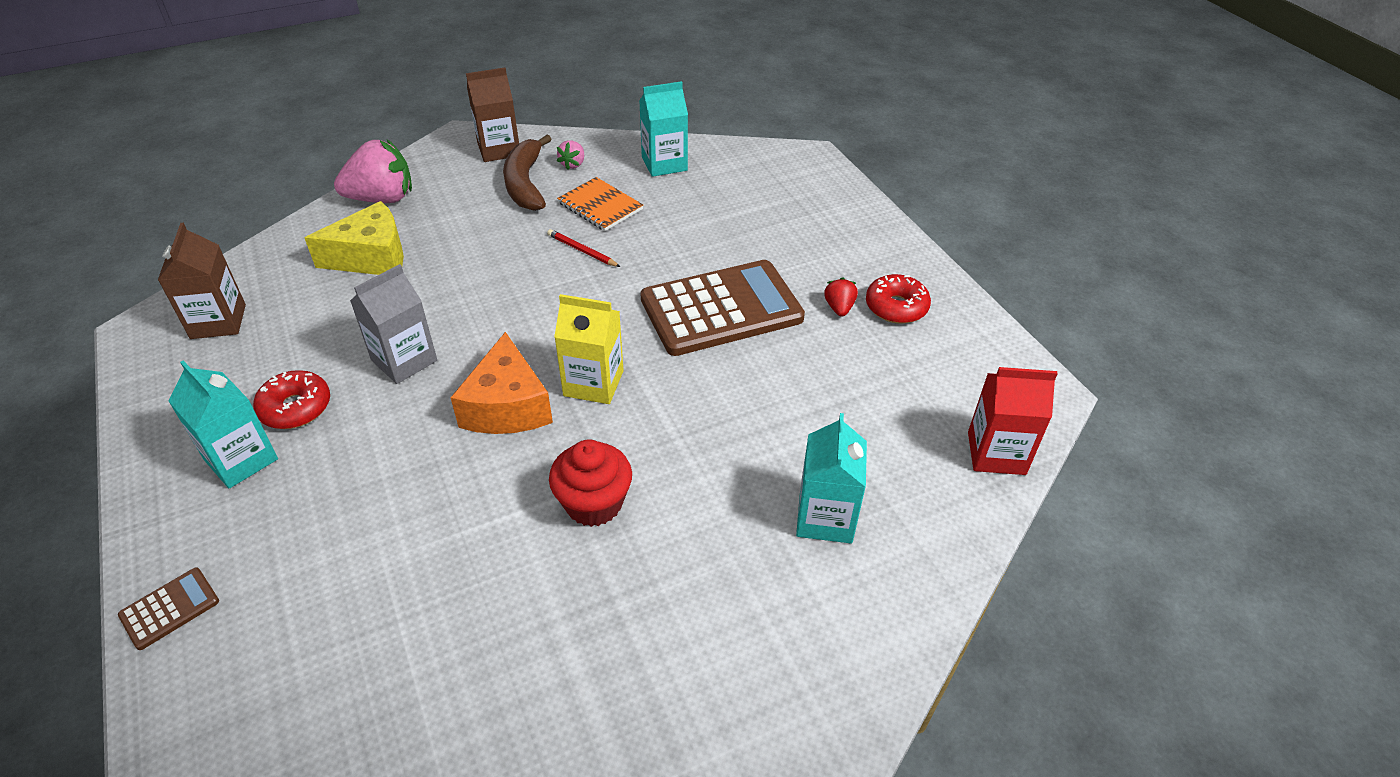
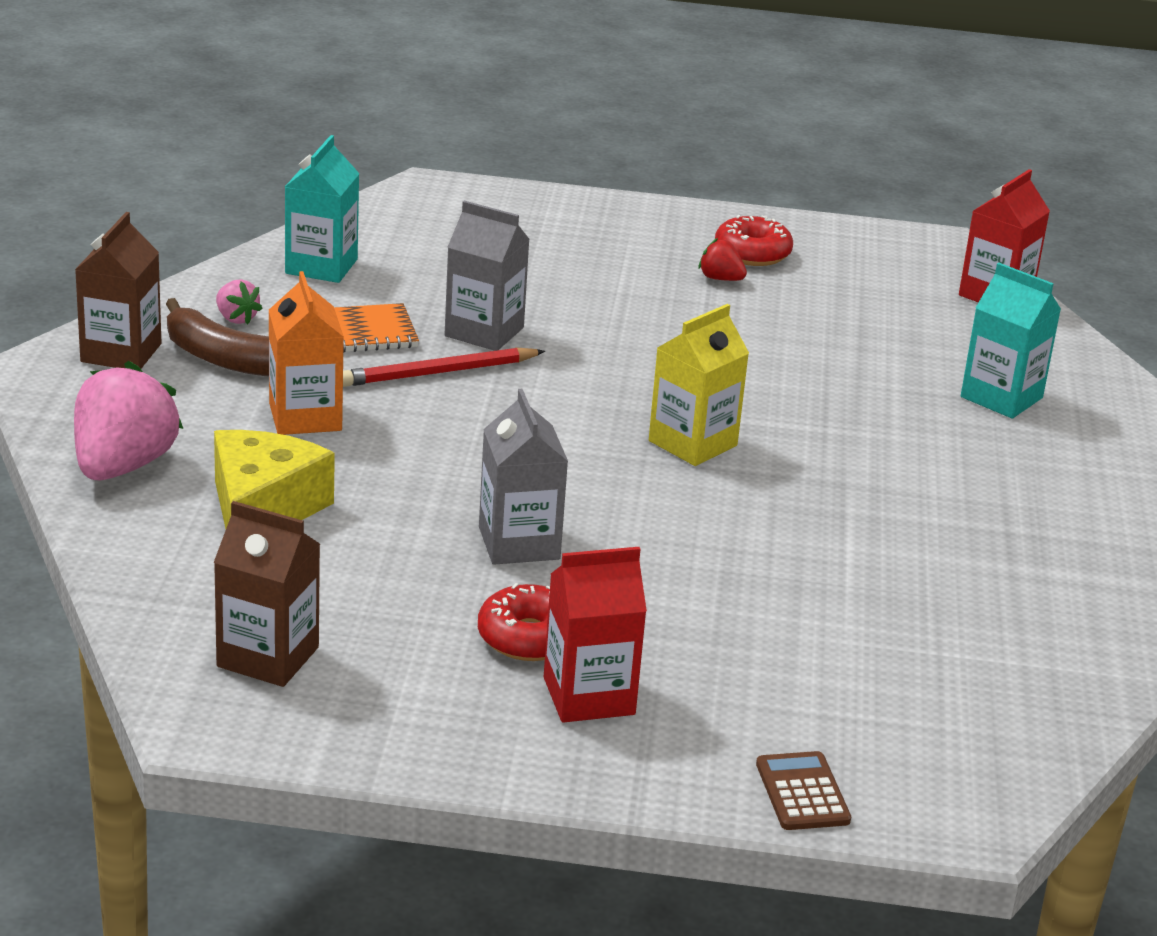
camera: 60 degrees left, 15 degrees down
(241, 459) = (589, 696): turquoise carton -> red carton
(485, 229) = (305, 417): none -> orange carton
(507, 406) = (677, 503): orange cheese -> none
(582, 251) = (438, 373): red pencil -> red pencil, size x1.57
(594, 503) = (876, 501): red cupcake -> none
(651, 246) = (484, 332): none -> grey carton
(721, 309) = (649, 335): brown calculator -> none

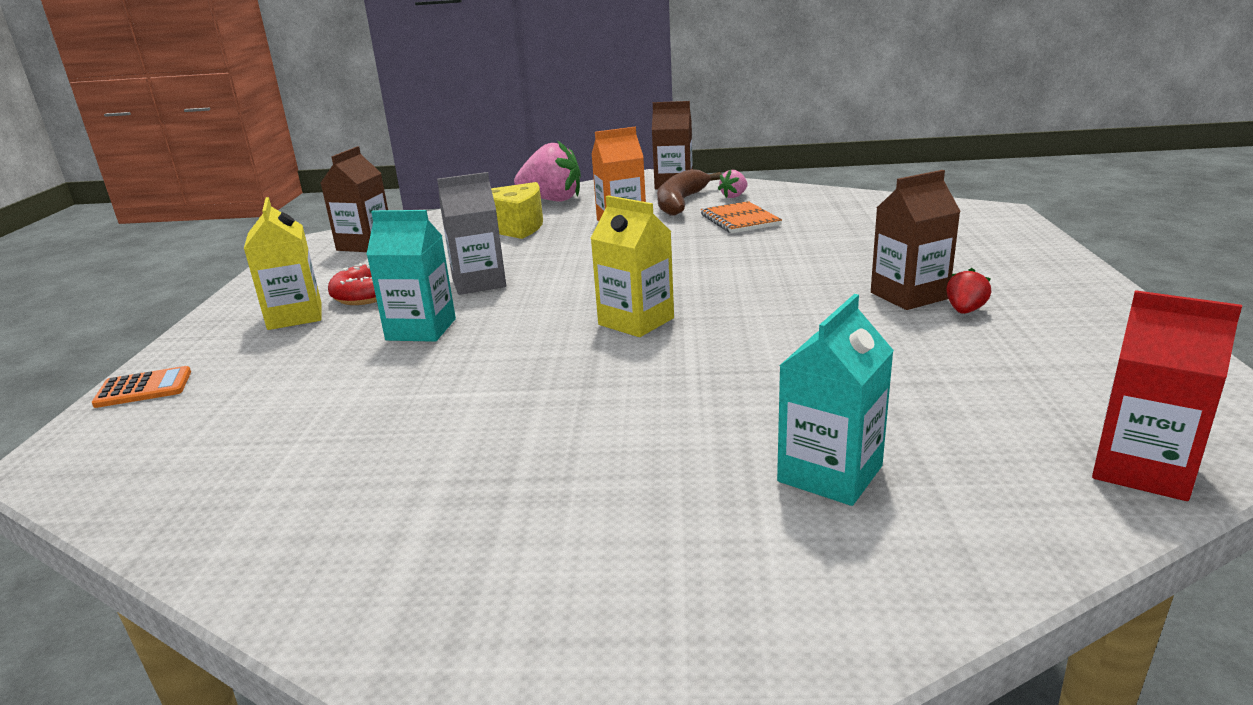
camera: 90 degrees right, 5 degrees down
(321, 266) = (825, 203): turquoise carton -> turquoise carton (421, 329)
(438, 373) = (699, 242): red pencil -> none
(484, 332) = (771, 247): grey carton -> none
(589, 696) = (295, 316): red carton -> yellow carton
(673, 293) = (909, 295): none -> brown carton
(752, 253) = (1046, 320): red donut -> none
(802, 792) = (144, 388): brown calculator -> orange calculator

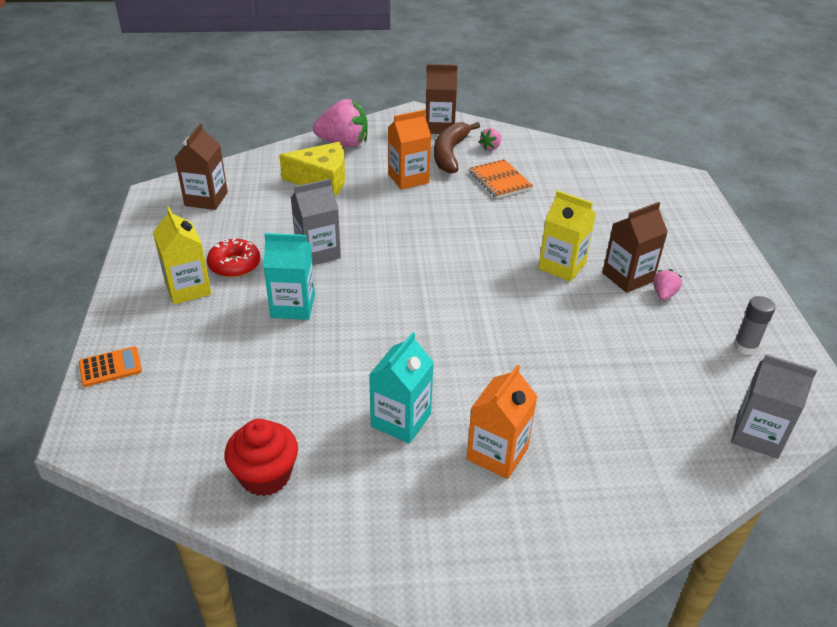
camera: 10 degrees left, 15 degrees up
(279, 509) = (265, 476): none -> red cupcake
(636, 321) = (446, 300): yellow carton -> yellow carton (562, 266)
(665, 487) = (497, 454): none -> orange carton
(830, 474) = (590, 441): turquoise carton -> turquoise carton (401, 420)
(965, 311) = (663, 294): red strawberry -> pink strawberry
(1104, 362) = (745, 346): none -> grey glue stick
(1142, 469) = (757, 435): red carton -> grey carton

